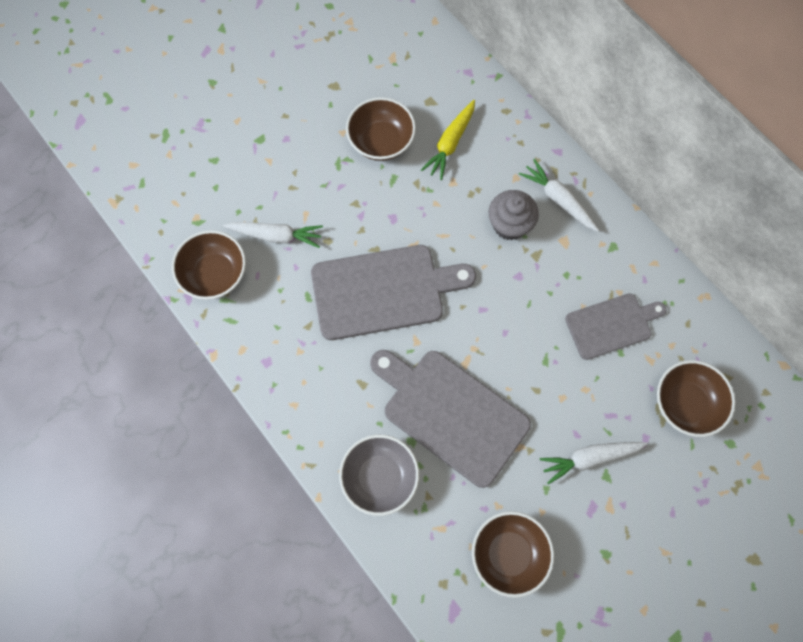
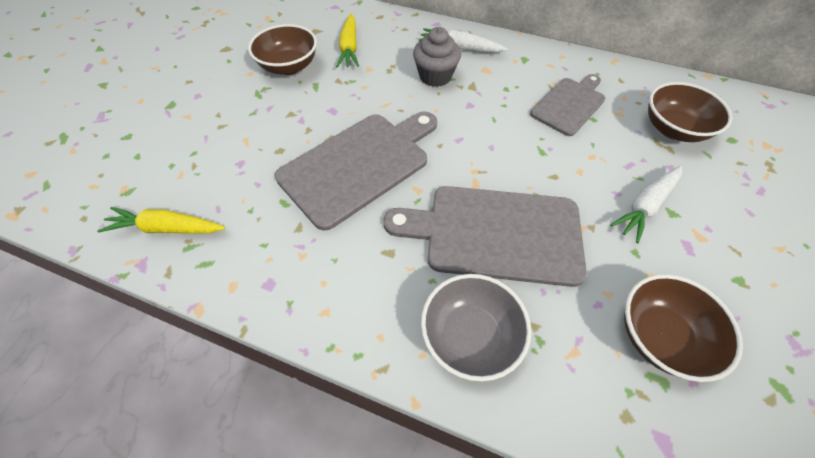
camera: 30 degrees left, 15 degrees down
(215, 274) = (166, 228): brown bowl -> yellow carrot
(276, 236) = (223, 167): white carrot -> none

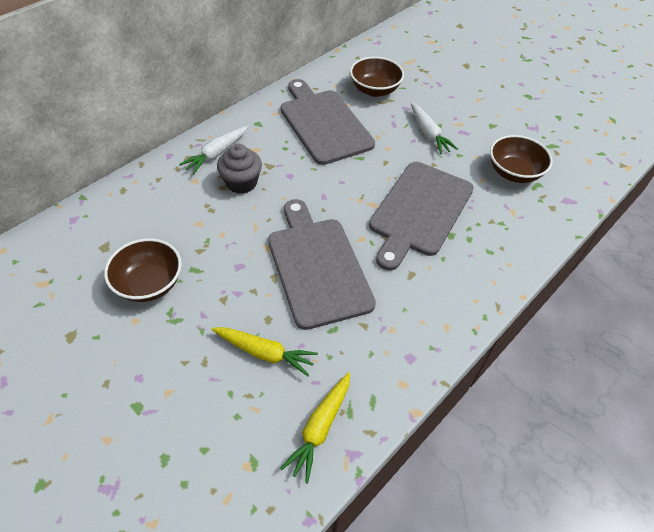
camera: 70 degrees left, 5 degrees down
(349, 48) = (156, 228): yellow carrot -> yellow carrot (265, 353)
(470, 336) = (489, 254): grey bowl -> none
(569, 104) = (323, 124): grey cutting board -> grey cutting board, size x1.64

